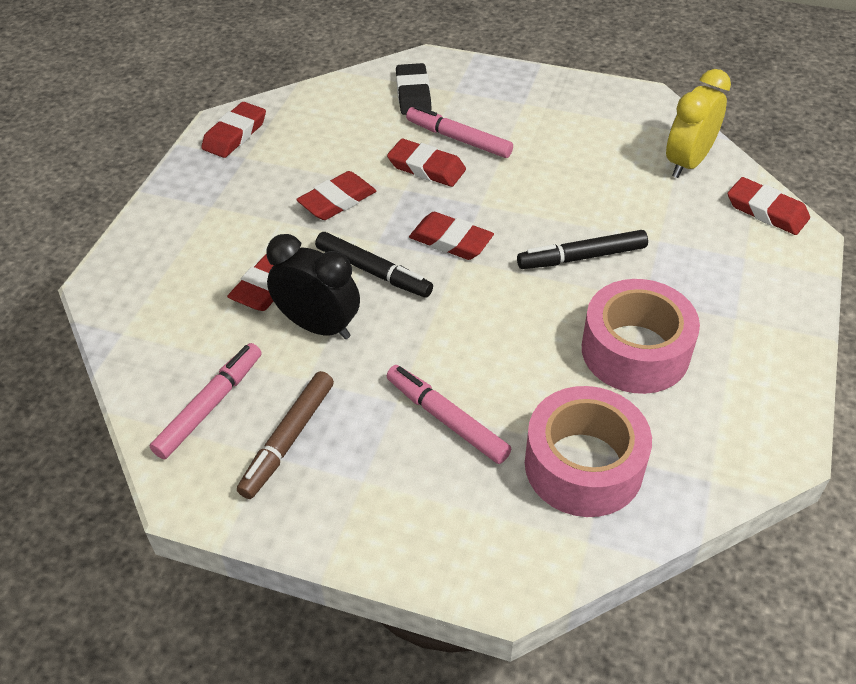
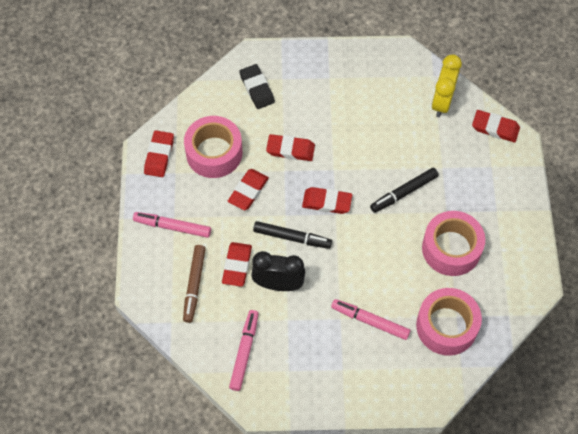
camera: 20 degrees left, 15 degrees up
(288, 439) = (295, 358): brown marker -> brown marker (194, 285)
(313, 148) = (214, 153): none -> pink tape
(458, 139) = (300, 120): pink marker -> pink marker (172, 227)

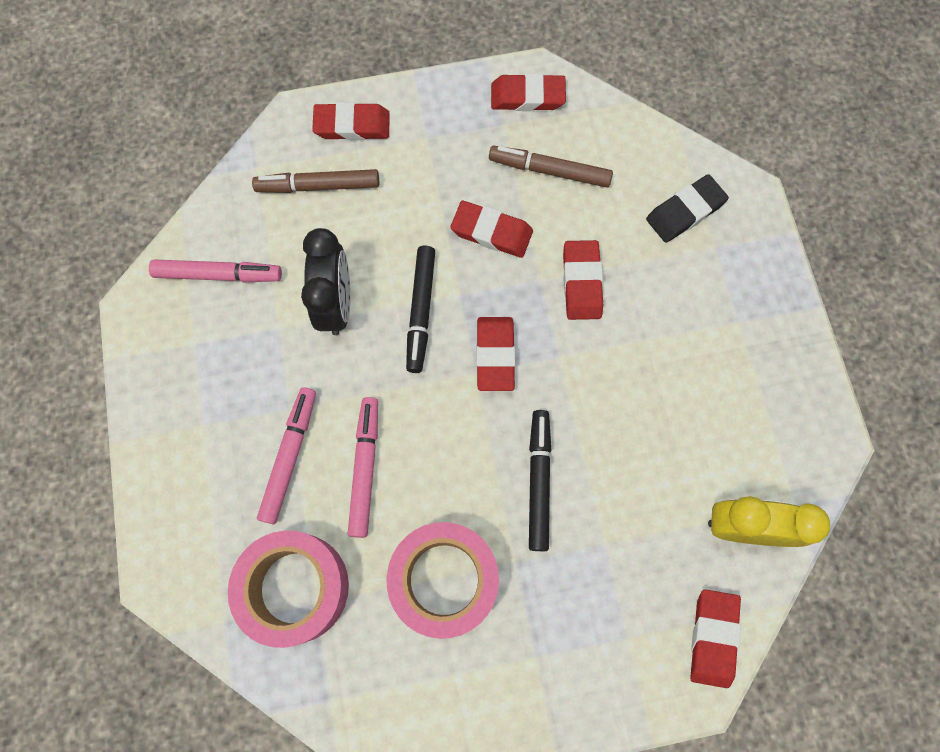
camera: 80 degrees right, 10 degrees up
(172, 227) = (410, 138): pink marker -> pink marker (365, 468)
(214, 153) = (549, 171): pink tape -> brown marker
(237, 265) = (359, 239): red eraser -> red eraser (352, 125)
(403, 192) = (539, 481): black marker -> black marker turned 45 degrees clockwise

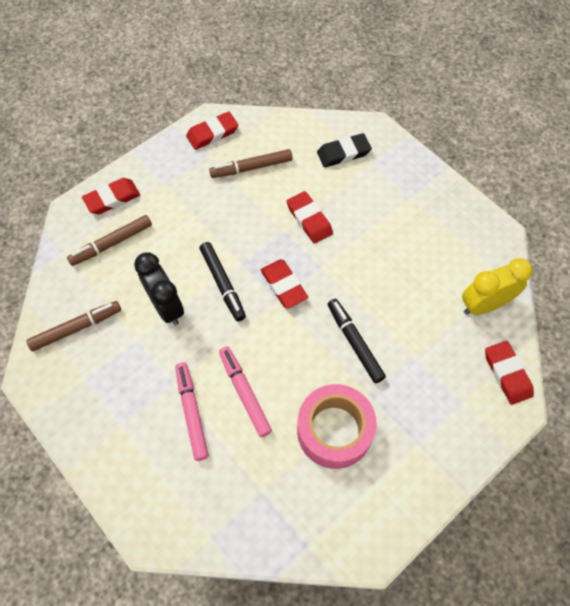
camera: 30 degrees left, 10 degrees down
(218, 275) = (76, 328): pink marker -> brown marker
(295, 588) = (244, 489): pink tape -> none
(491, 232) = (238, 218): red eraser -> none
(685, 211) = (343, 153): black eraser -> black eraser turned 45 degrees clockwise

